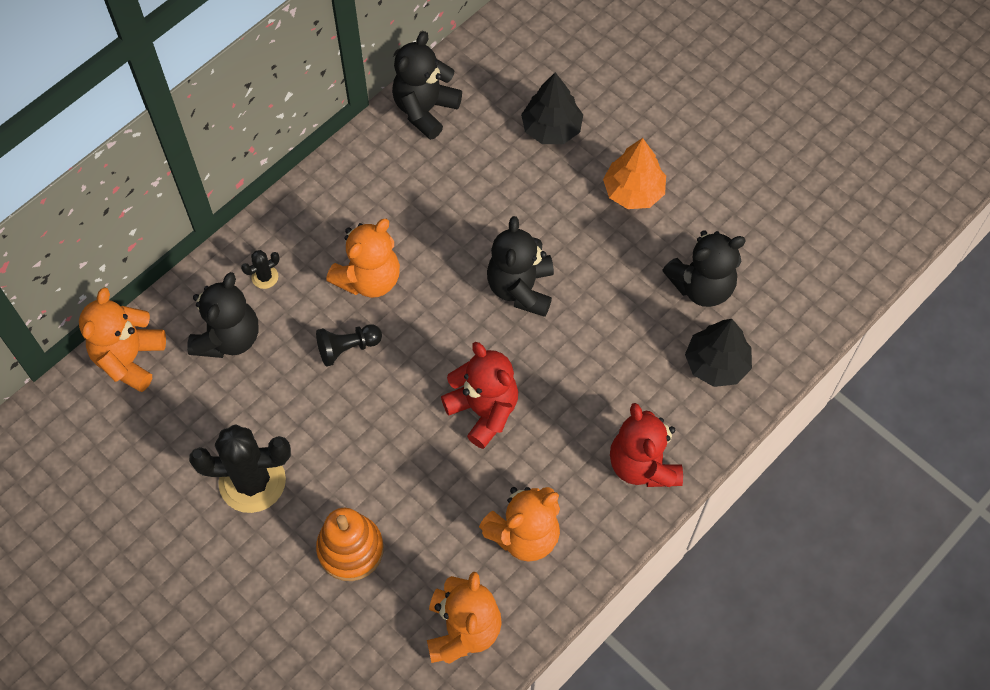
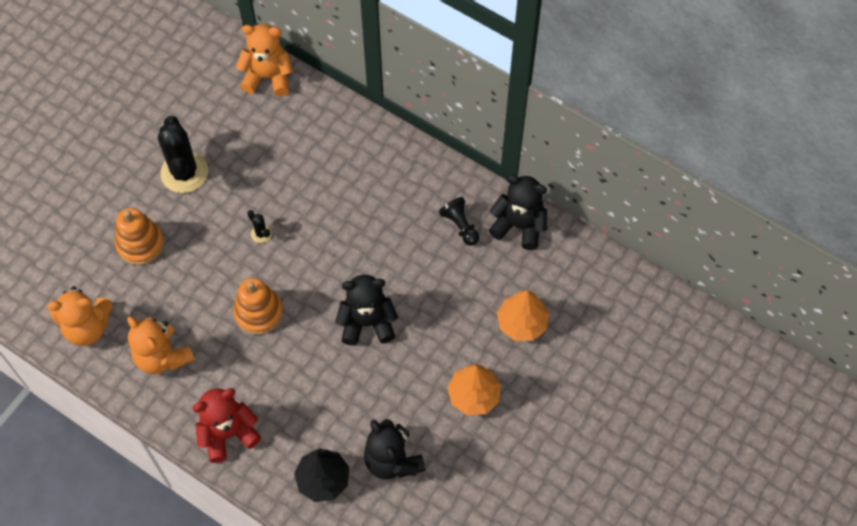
camera: 80 degrees right, 0 degrees up
(228, 338) = (293, 133): black teddy bear -> none
(265, 277) = (347, 146): black cactus -> black cactus (261, 234)
(347, 348) = (297, 212): black pawn -> black pawn (460, 226)
(369, 279) = (357, 215): orange teddy bear -> none
(483, 410) = (258, 313): red teddy bear -> orange stacking toy
(551, 129) = (522, 323): black tree -> orange tree

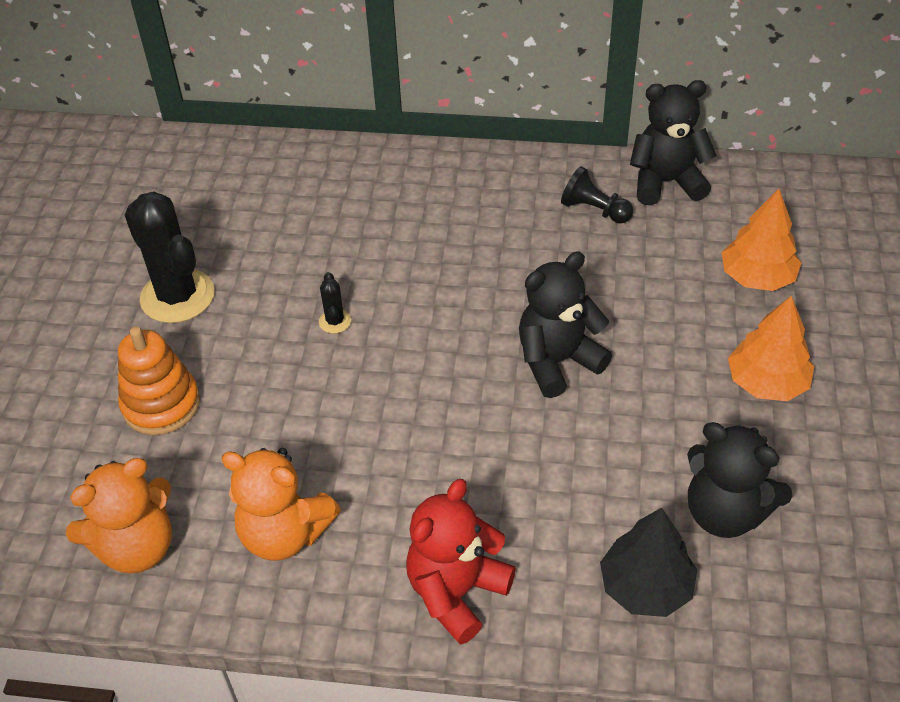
camera: 25 degrees left, 15 degrees down
(258, 313) = (395, 414): orange stacking toy -> none
(261, 234) = (335, 321): black cactus -> black cactus turned 60 degrees clockwise
(268, 77) = (231, 156): orange teddy bear -> none

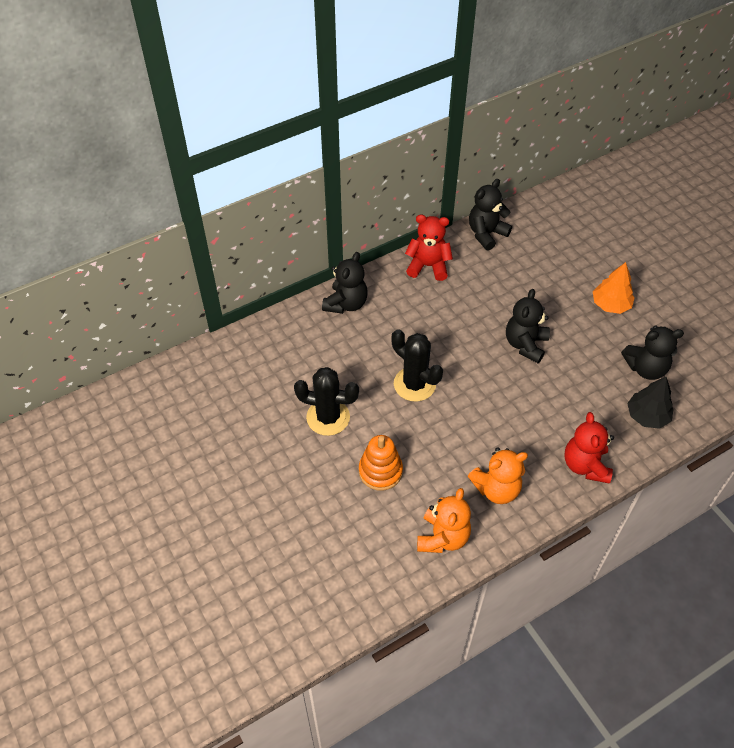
camera: 40 degrees left, 5 degrees up
(335, 321) = (414, 384): black cactus -> black cactus, size x2.32
(362, 172) = (346, 304): none -> black teddy bear
(529, 182) = (428, 266): none -> red teddy bear
(594, 210) = (470, 264): black pawn -> none
(757, 277) = (564, 259): orange tree -> none

